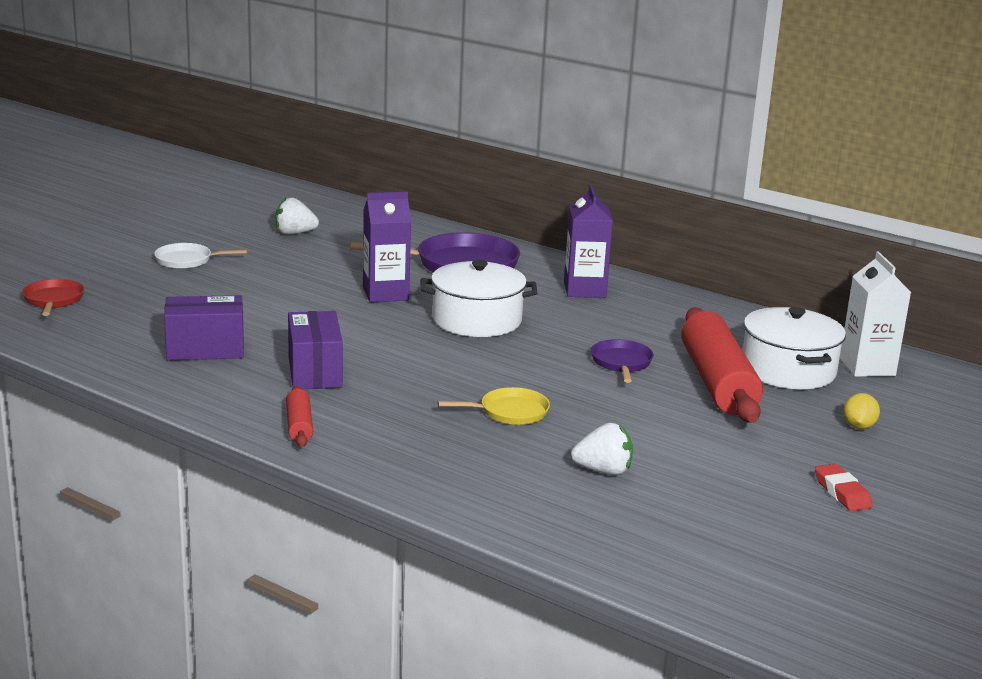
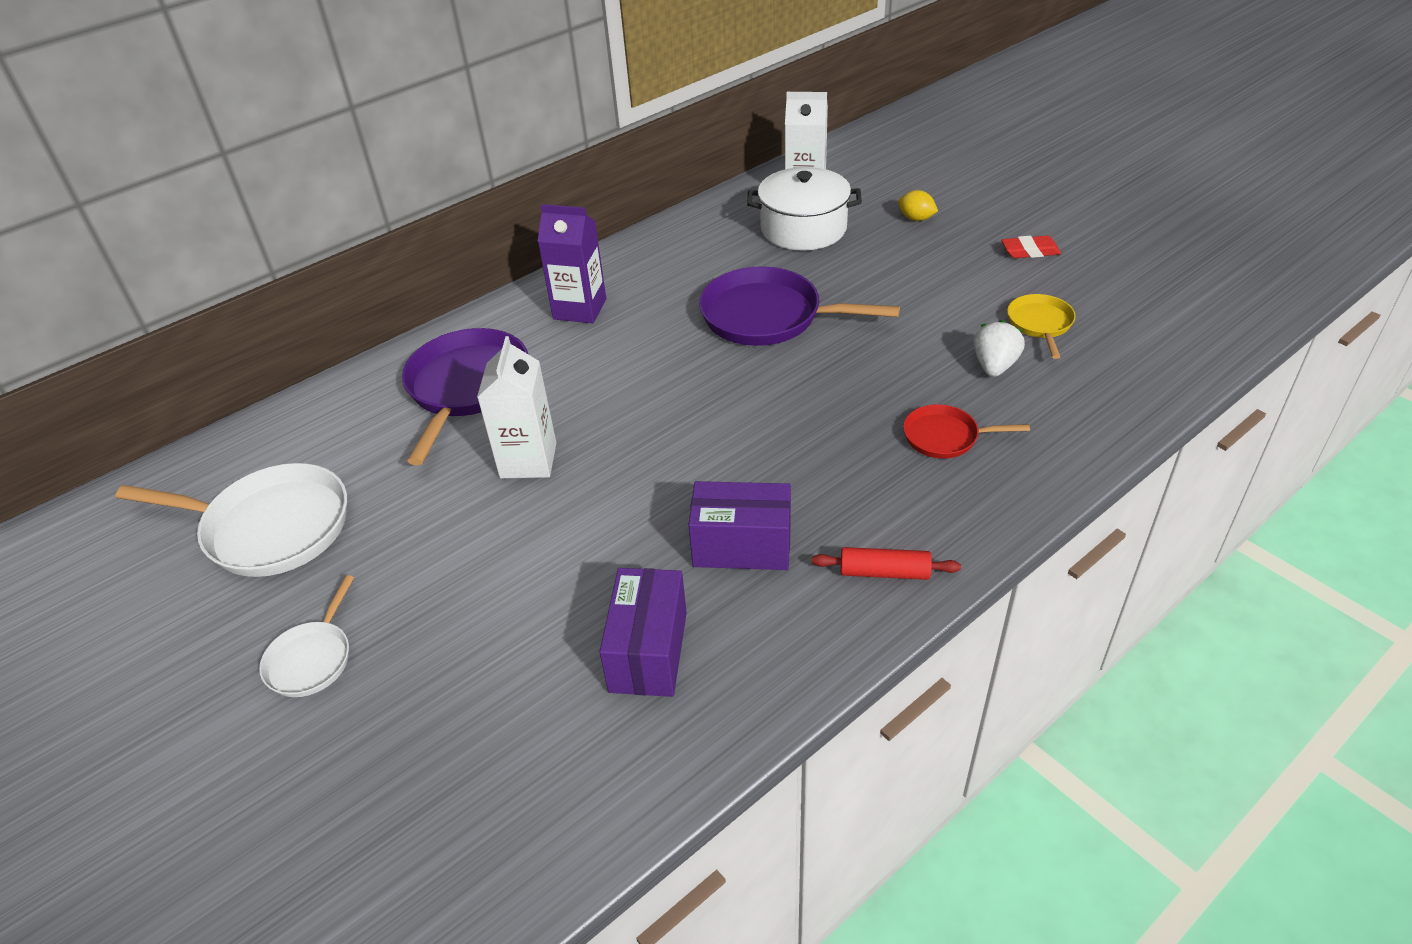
camera: 70 degrees left, 20 degrees up
(53, 300) = (396, 848): red pan -> red pan (945, 437)
(294, 233) = (270, 528): white strawberry -> white pan
(385, 294) = (528, 460): purple carton -> white carton
(477, 320) = (633, 396): white pot -> none
(509, 412) = (868, 405): yellow pan -> yellow pan (1040, 324)
(621, 363) = (768, 316): purple pan -> purple pan, size x1.88
(718, 382) = (821, 270): red rolling pin -> none

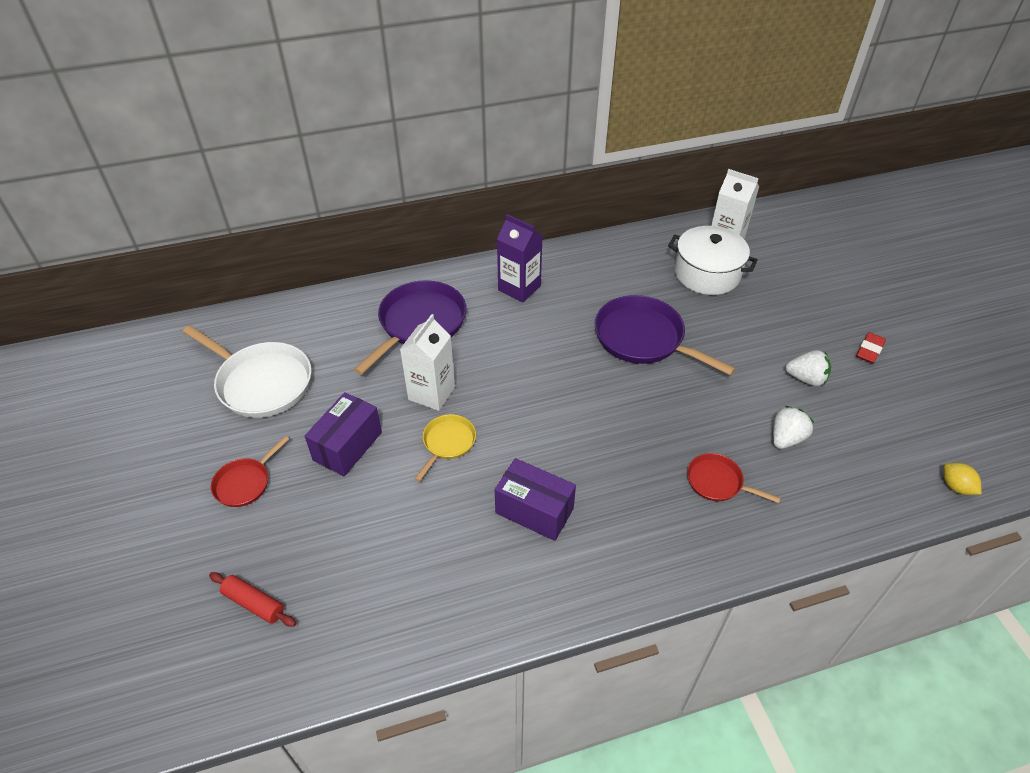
camera: 20 degrees right, 5 degrees up
(312, 659) = (245, 483): white pan -> red pan
(648, 651) = (438, 562): purple box -> purple box (348, 446)
(884, 572) = (618, 569): red rolling pin -> red rolling pin (254, 603)
(916, 218) = (796, 292): yellow lemon -> yellow lemon (956, 487)
(979, 300) = (806, 379): none -> white strawberry
(1030, 251) = (869, 350): red eraser -> red eraser turned 75 degrees counterclockwise
(1040, 324) = (841, 416): yellow pan -> yellow pan (447, 443)

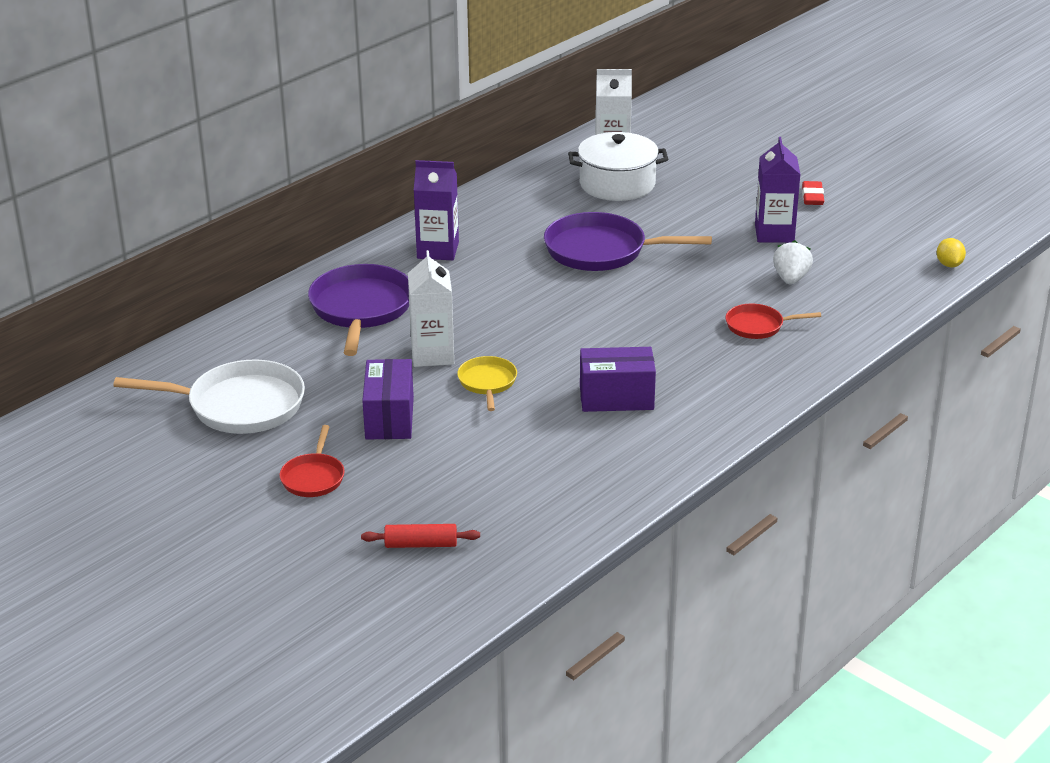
camera: 30 degrees left, 15 degrees down
(806, 379) = (774, 233): white strawberry -> purple carton
(956, 487) = (949, 264): yellow lemon -> yellow lemon turned 60 degrees clockwise

